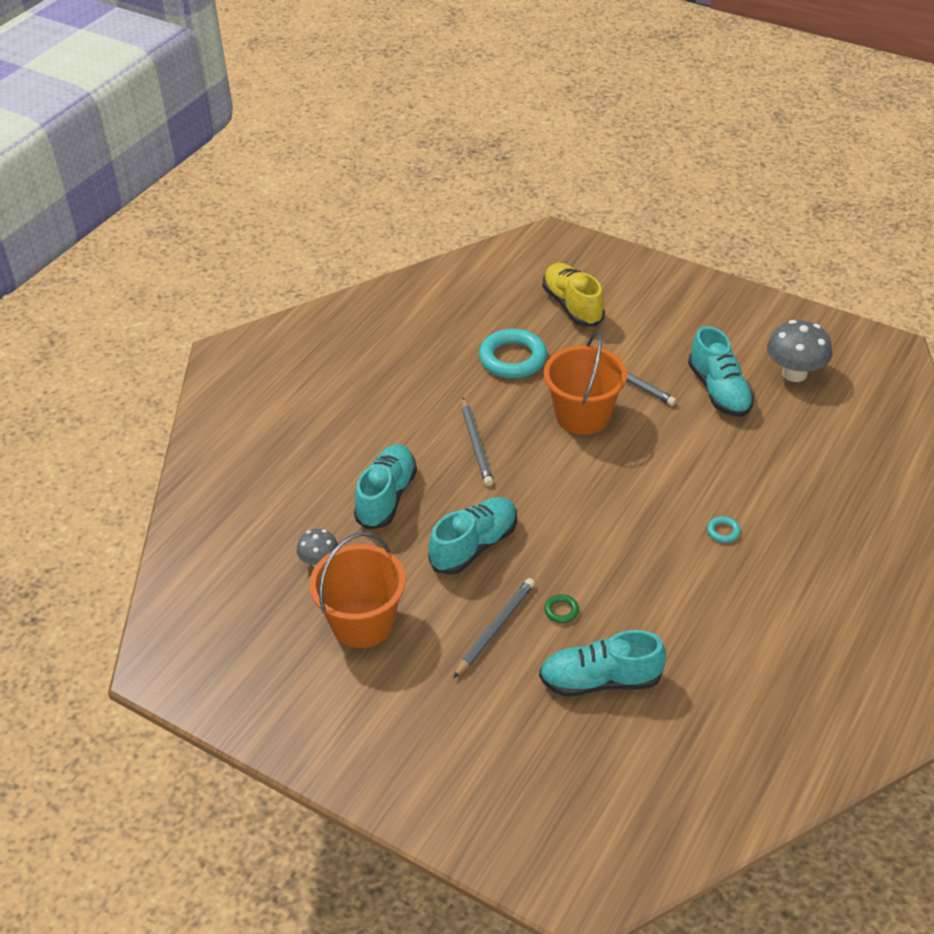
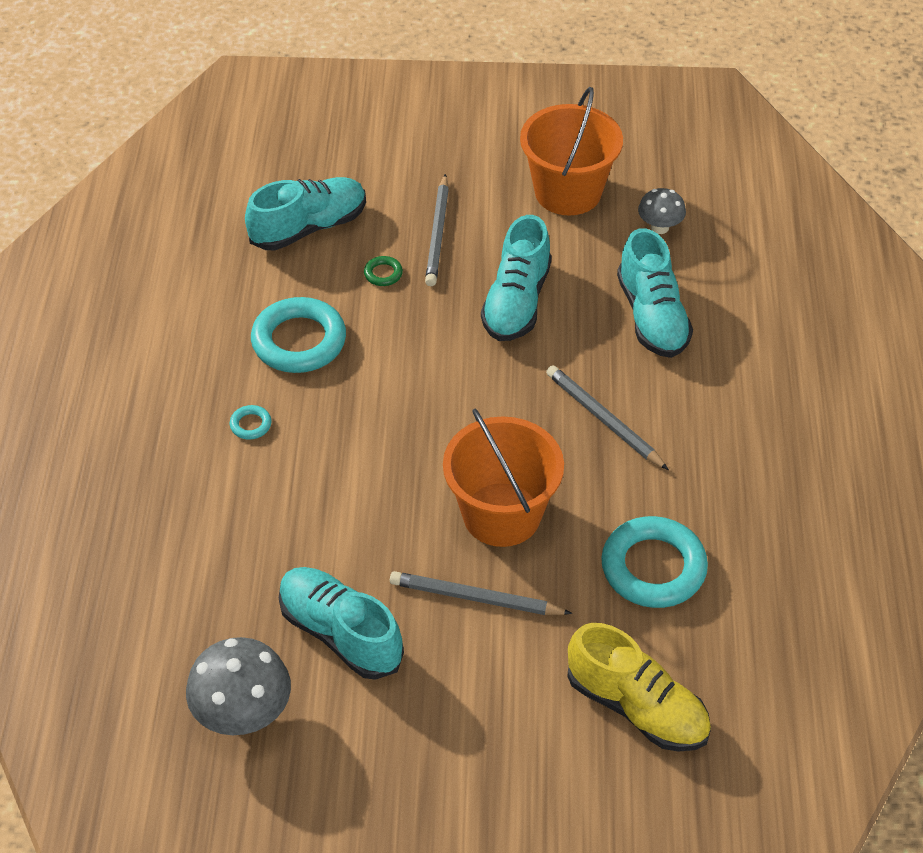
camera: 150 degrees right, 5 degrees up
(658, 580) = (299, 341): none -> turquoise ring

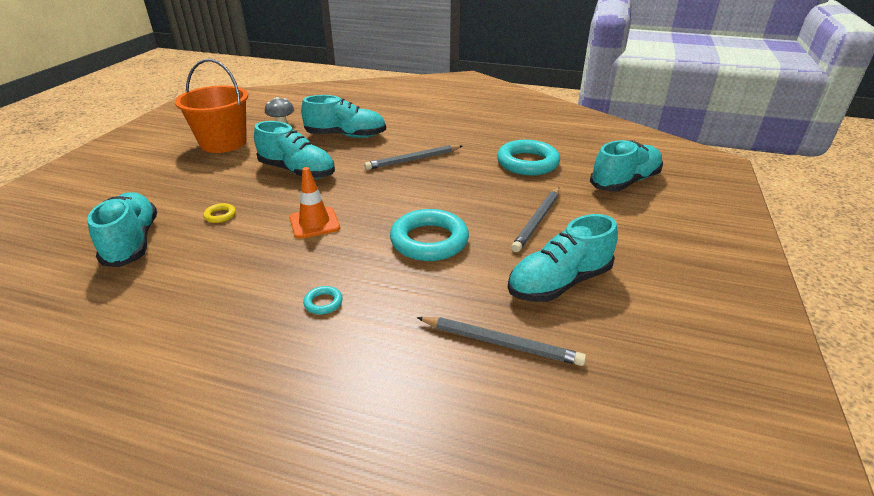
camera: 75 degrees left, 15 degrees down
(243, 714) = (638, 348): grey mushroom -> none
(299, 341) = (251, 264): turquoise ring -> turquoise ring (429, 241)
(383, 274) = (220, 215): green ring -> yellow ring
(395, 365) = (314, 223): none -> orange traffic cone
(437, 234) = (206, 189): grey pencil -> grey pencil (500, 343)
(501, 514) = (471, 202): orange bucket -> none
(637, 707) = (625, 182): yellow shoe -> turquoise shoe

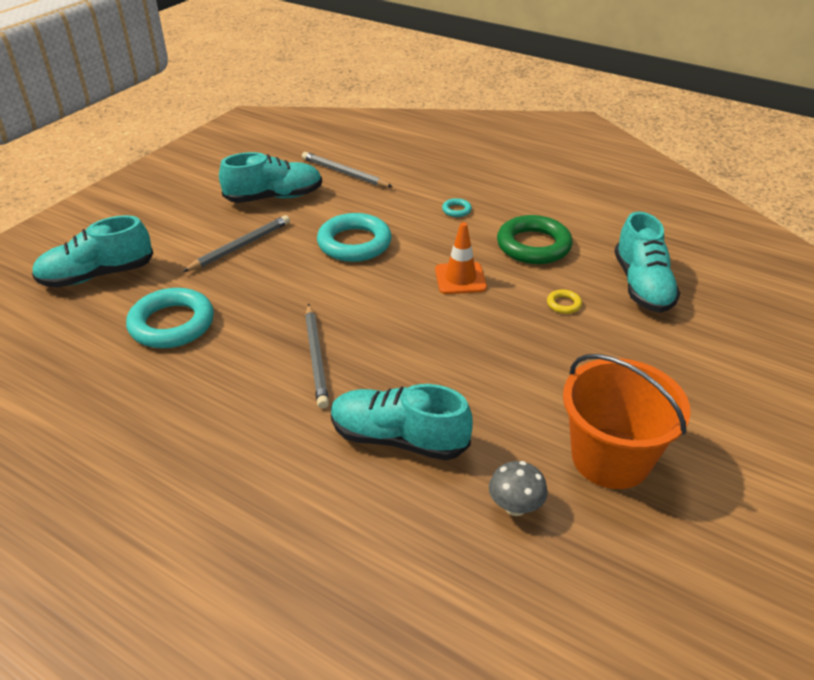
camera: 165 degrees left, 5 degrees up
(232, 268) = (533, 246): none -> green ring
(297, 171) = (480, 362): turquoise shoe -> none
(413, 160) = (316, 357): grey pencil -> grey pencil turned 90 degrees clockwise

